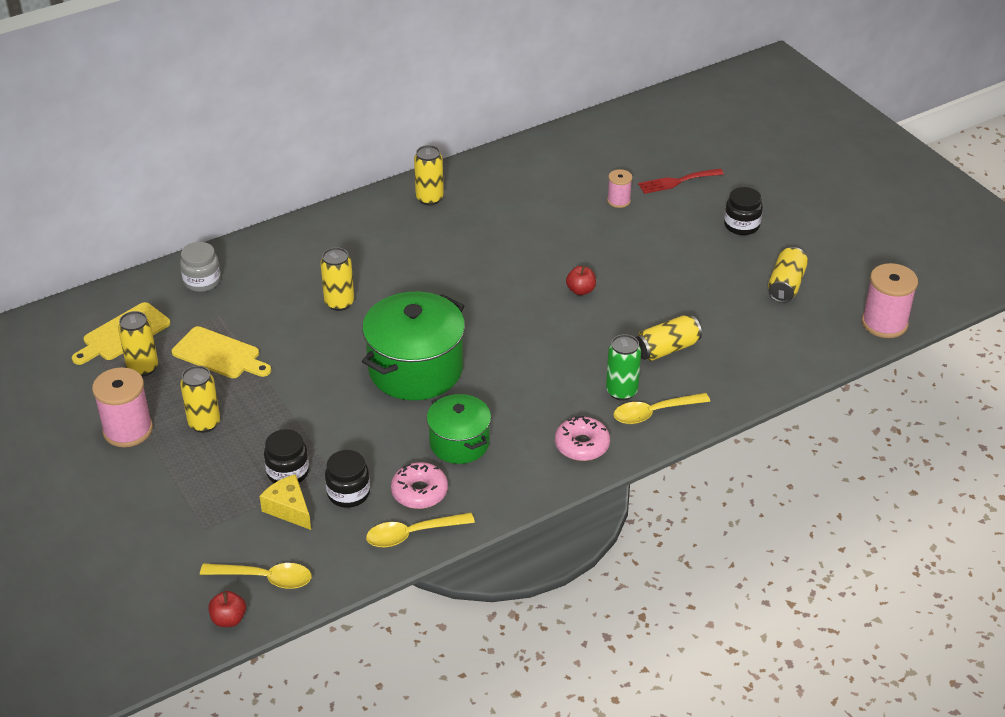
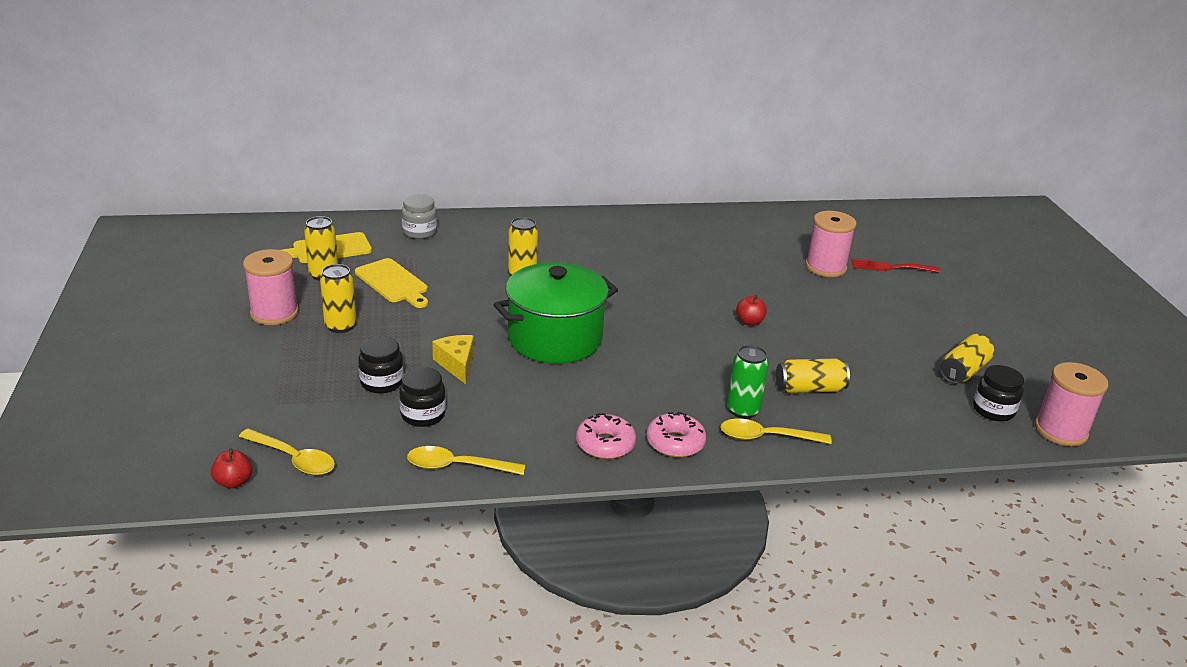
camera: 20 degrees right, 10 degrees down
(289, 509) = (360, 410): yellow cheese -> yellow cheese (457, 364)
(419, 492) = (489, 434): pink donut -> pink donut (605, 444)
(429, 198) = (652, 225): yellow can -> none
(459, 443) = (555, 406): green pot -> none
(618, 201) = (825, 267): pink spool -> pink spool, size x1.78
(741, 225) = (939, 314): black jar -> black jar (993, 410)

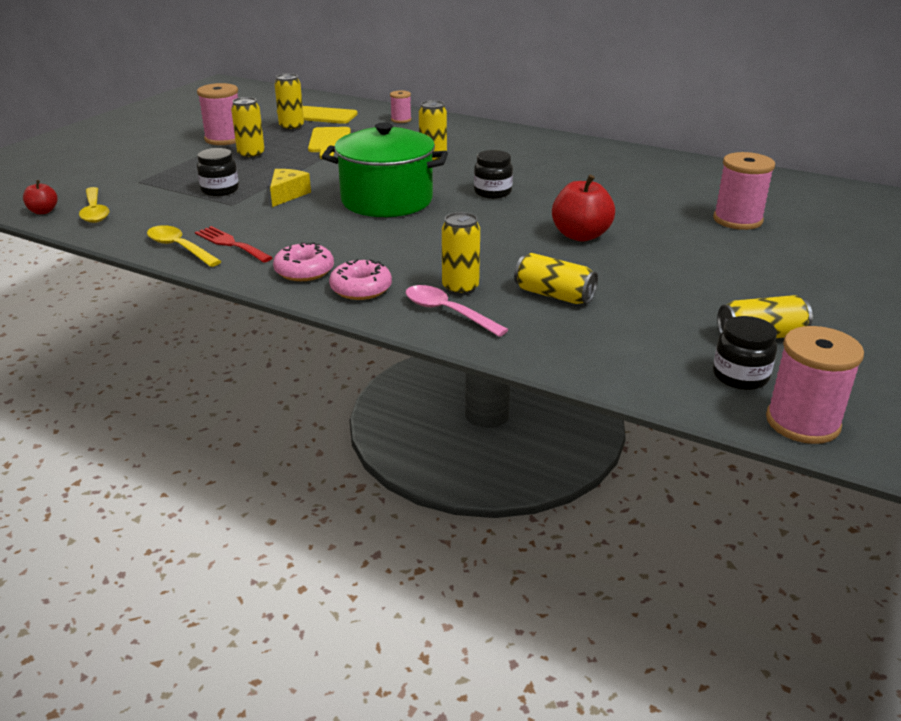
camera: 40 degrees right, 0 degrees up
(419, 232) = (401, 120): grey jar -> pink spool
(423, 415) = (212, 214): black jar -> black jar (492, 192)
(743, 410) = (460, 288): green can -> yellow can
(749, 322) = (580, 235): red apple -> red apple, size x1.85
(766, 437) = (447, 312): yellow spoon -> pink spoon
(890, 267) = (819, 238): red fork -> red fork (230, 244)

